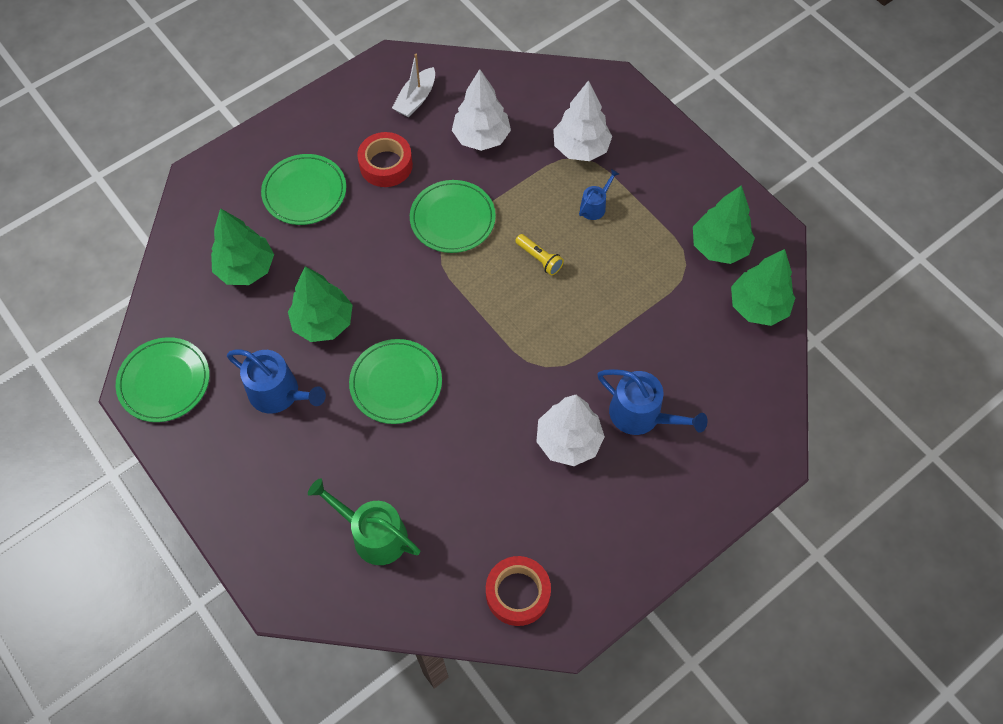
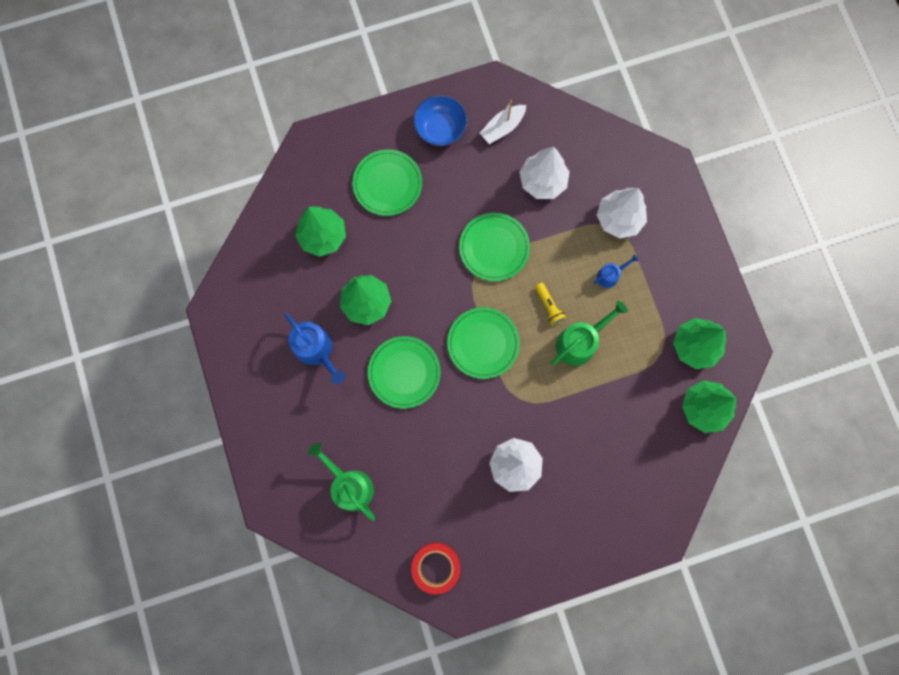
camera: 20 degrees right, 15 degrees up
(164, 381) = (236, 310): green plate -> green plate (483, 343)
(346, 120) = (440, 129): none -> blue bowl
(386, 165) = (458, 181): red tape -> none
(589, 284) = (579, 342): none -> green watering can
(641, 415) = (577, 464): blue watering can -> none

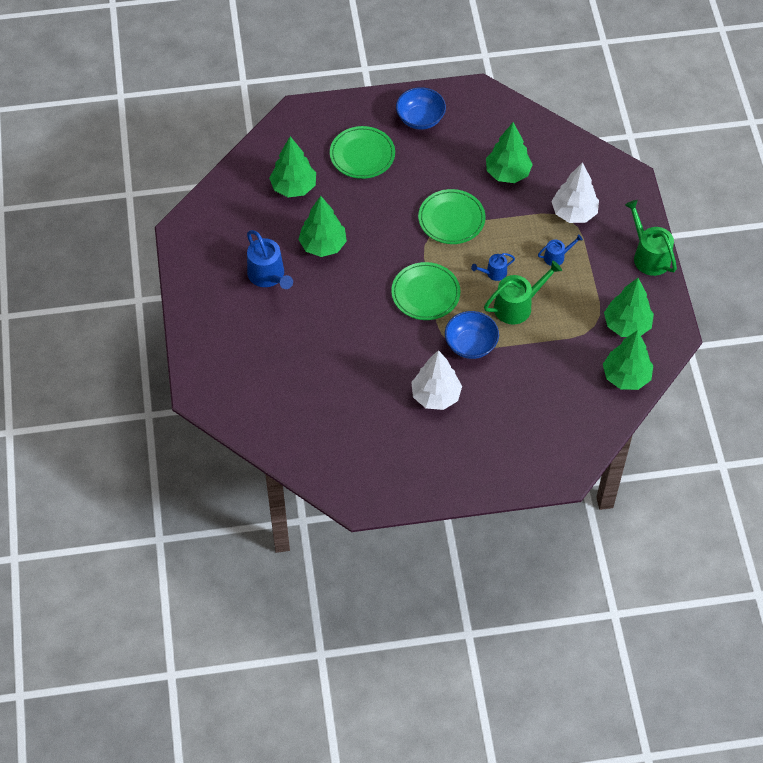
camera: 10 degrees right, 20 degrees down
(349, 485) = (276, 388): green watering can -> green watering can (649, 256)
(404, 372) = (346, 305): green plate -> none
(436, 567) = (343, 467): red tape -> none
(502, 127) = (478, 126): white boat -> none
(540, 397) = (471, 344): none -> blue bowl
(542, 182) = (507, 173): white tree -> green tree
(549, 306) = (494, 273): yellow flashlight -> blue watering can

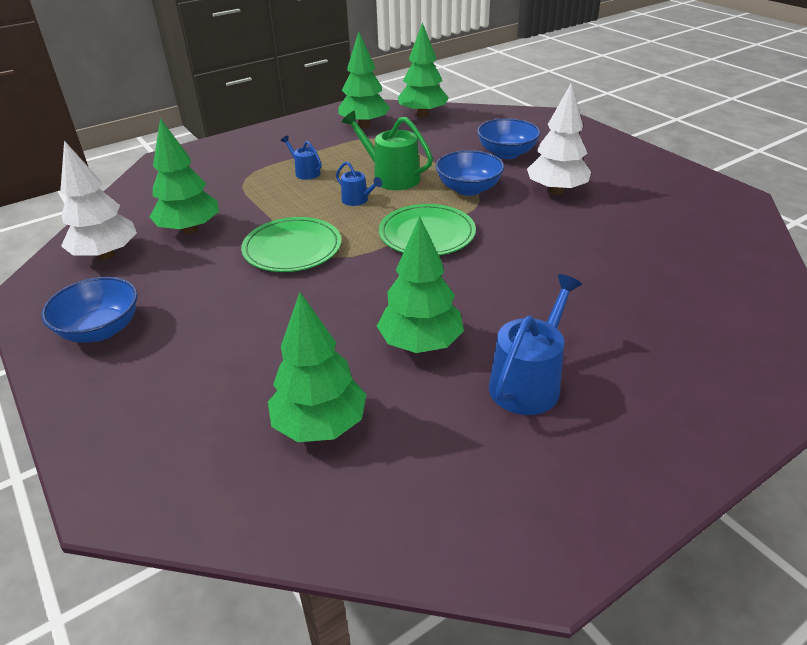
camera: 115 degrees left, 20 degrees down
(362, 154) = (204, 366): green plate -> none
(513, 398) = (506, 153): none -> blue bowl
(574, 213) = (234, 177): white tree -> white tree (106, 255)
(649, 256) = (270, 132): green watering can -> none

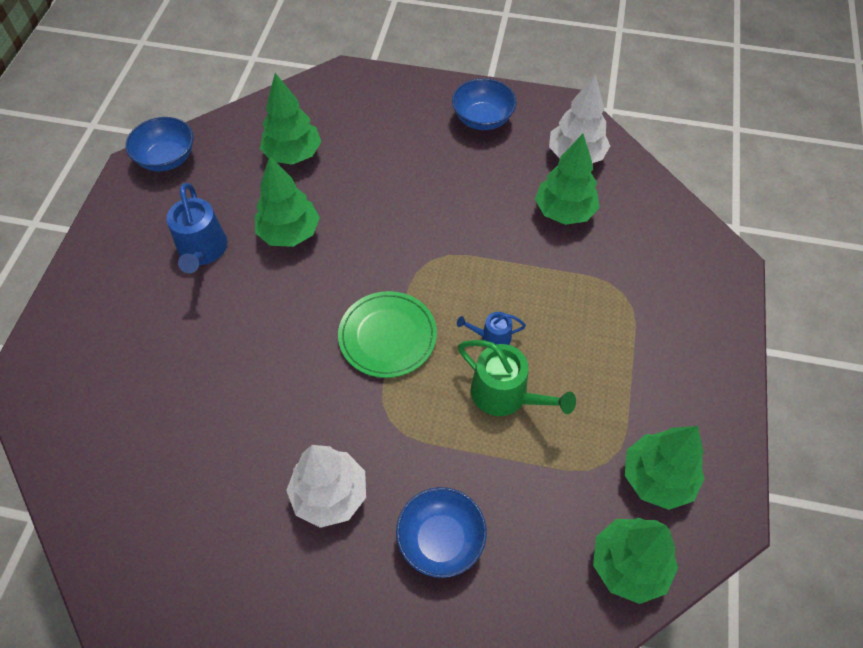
camera: 135 degrees right, 20 degrees up
(292, 248) = (467, 248): green plate -> none
(305, 172) = (588, 341): blue watering can -> none
(391, 177) = (505, 395): green watering can -> green watering can turned 45 degrees clockwise
(468, 189) = (415, 431): blue bowl -> blue bowl (167, 158)

